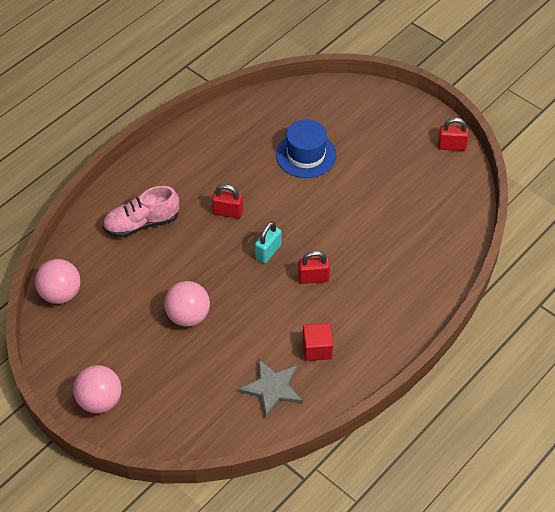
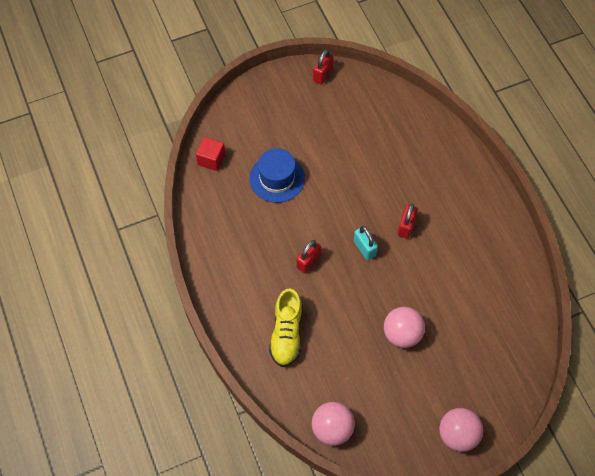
camera: 65 degrees left, 10 degrees up
(142, 223) = (286, 334): pink shoe -> yellow shoe
(272, 388) = (497, 299): grey star -> none
(317, 349) = (474, 253): red cube -> red cube (211, 159)

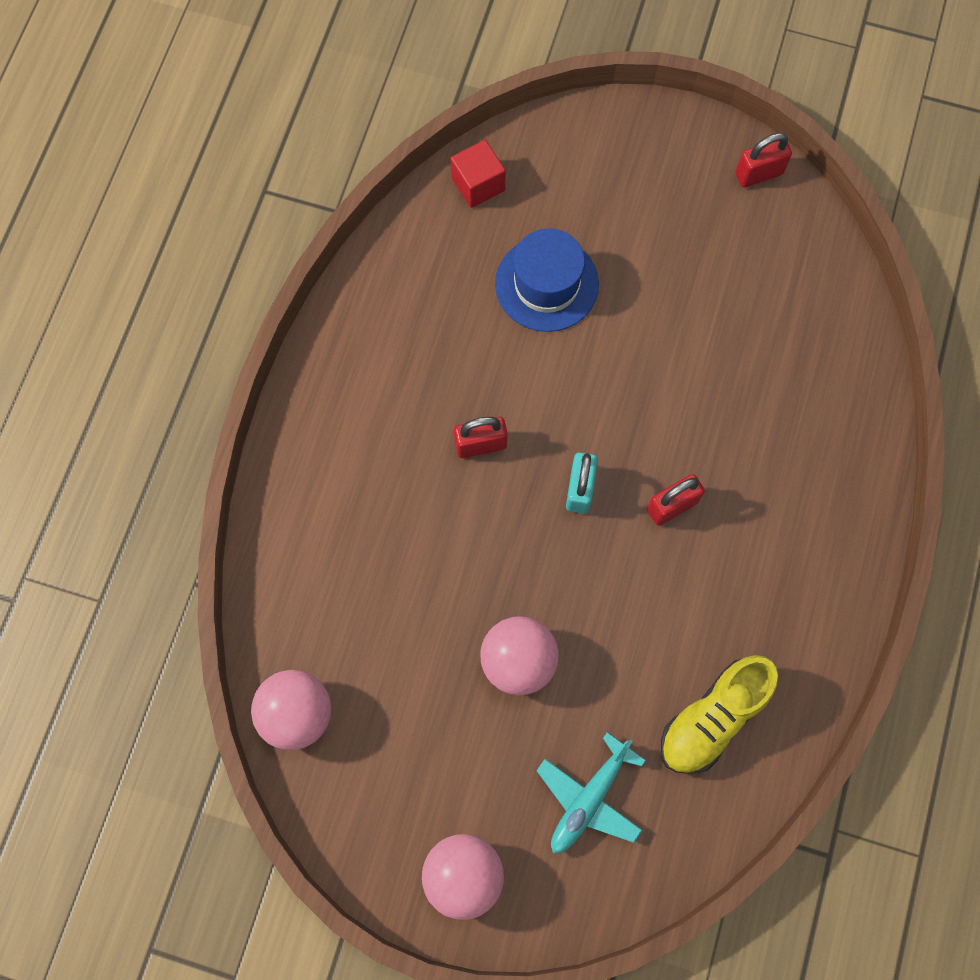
camera: 40 degrees right, 10 degrees up
(286, 334) = (356, 525): yellow shoe -> yellow shoe (713, 718)
(478, 363) = (589, 798): none -> turquoise plane

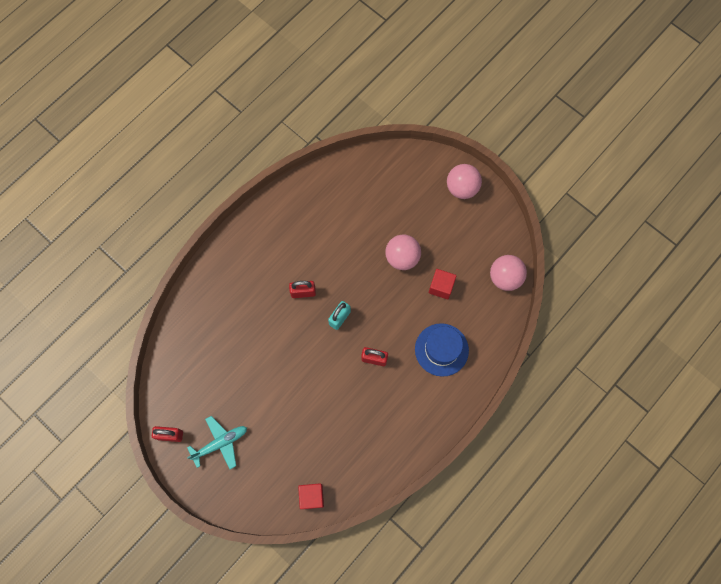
camera: 155 degrees left, 0 degrees up
(416, 636) = (441, 287): none -> red cube
(546, 284) = (305, 424): blue hat -> blue hat (441, 349)
(589, 798) = (398, 194): turquoise plane -> turquoise plane (220, 443)
(713, 718) = (333, 201): yellow shoe -> none

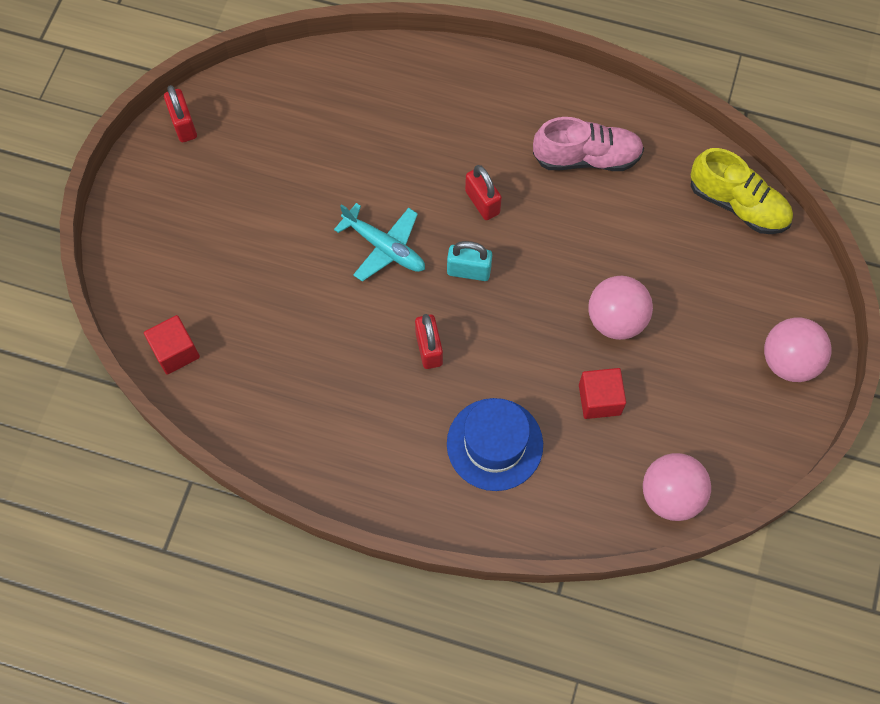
camera: 65 degrees right, 5 degrees down
(220, 443) = (200, 193): turquoise plane -> turquoise plane (384, 247)
(304, 227) = (586, 157): none -> pink shoe
(367, 168) = (737, 204): none -> yellow shoe

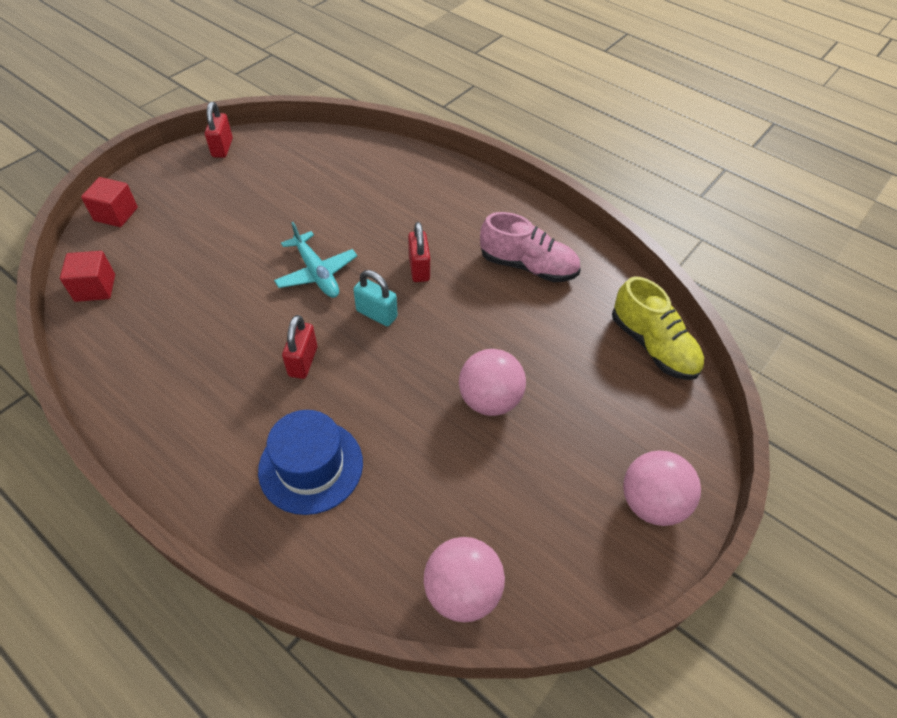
camera: 20 degrees right, 15 degrees down
(599, 399) = (436, 465): red cube -> red cube (116, 214)

